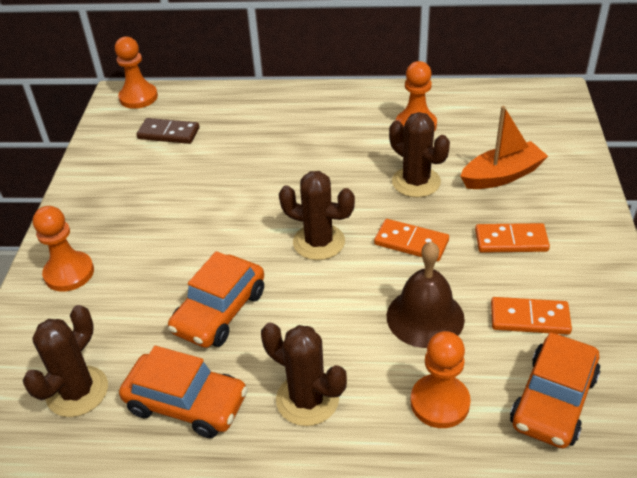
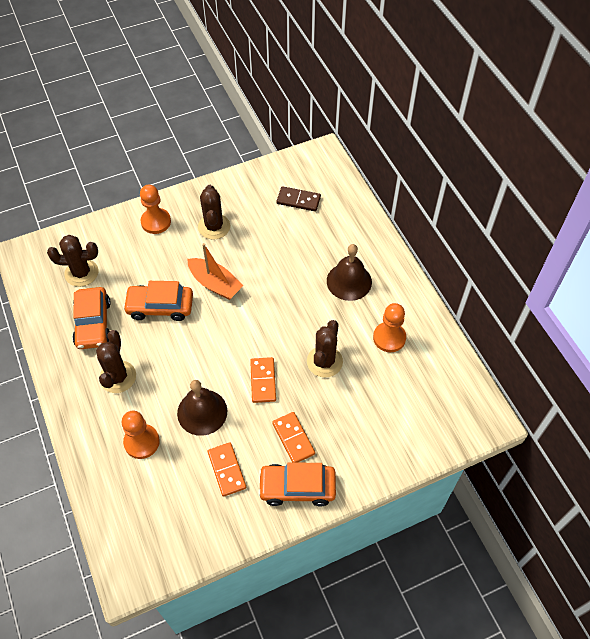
camera: 60 degrees right, 15 degrees up
(138, 97) = (326, 163): orange pawn -> none
(168, 133) = (298, 200): brown domino -> brown domino turned 60 degrees counterclockwise
(318, 130) = (349, 281): none -> brown bell
(319, 242) = (238, 330): brown cactus -> brown cactus (214, 227)
(502, 175) = (360, 412): orange boat -> orange boat (215, 284)
(553, 400) = (167, 501): orange car -> orange car (297, 487)

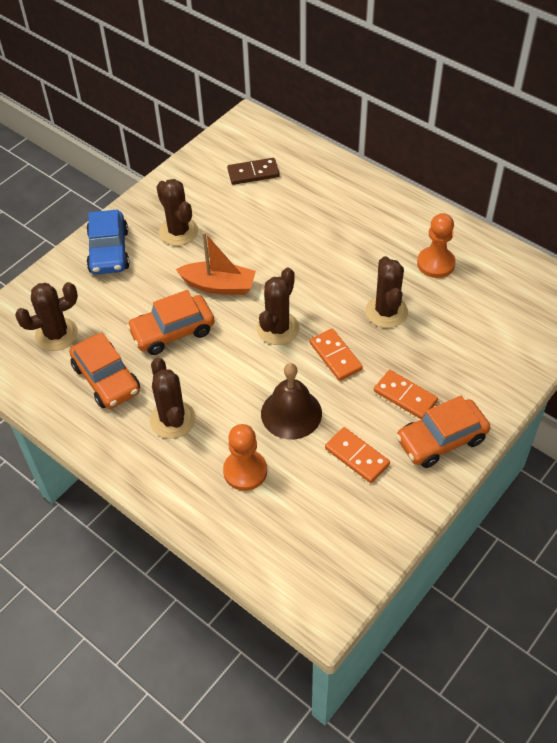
camera: 25 degrees left, 5 degrees down
(156, 222) = (109, 251): orange pawn -> blue car
(235, 338) = (278, 328): none -> brown cactus
(349, 281) = (359, 228): brown bell -> none

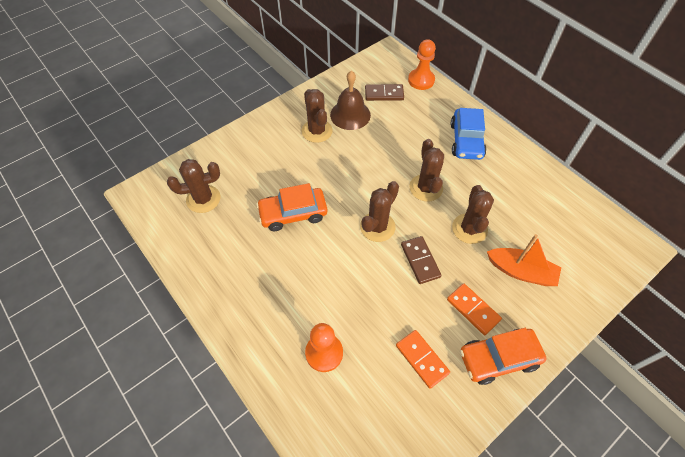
camera: 10 degrees right, 5 degrees up
(106, 379) = (231, 245): orange car -> none
(109, 251) = (260, 138): blue car -> blue car (466, 140)
(172, 419) = (275, 292): brown cactus -> brown cactus (426, 188)
(219, 285) = (338, 181): orange boat -> orange boat (521, 271)
(291, 413) = (373, 306): brown bell -> brown bell (350, 114)
(335, 356) = (420, 261): orange domino -> brown domino
(435, 263) = (517, 194): orange pawn -> orange pawn (421, 80)

